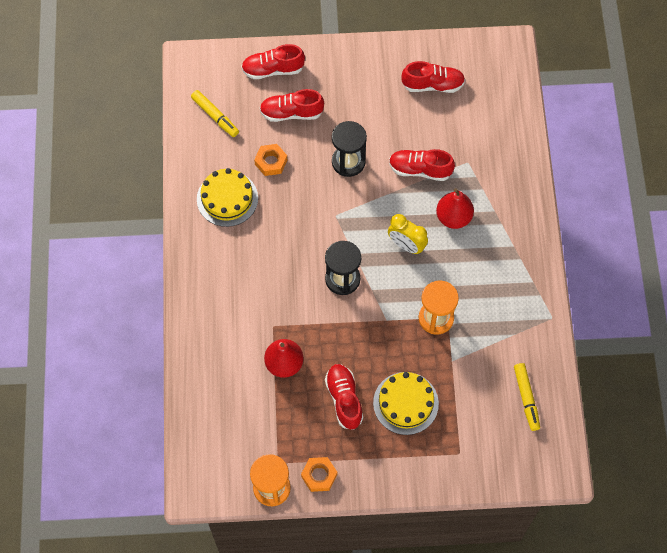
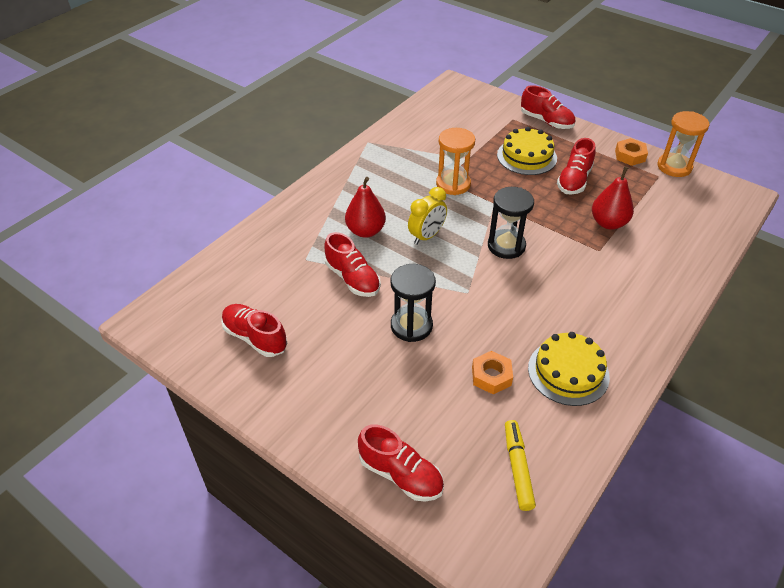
camera: 140 degrees left, 20 degrees down
(291, 113) = (424, 410): red shoe -> red shoe (546, 121)
(406, 245) = (426, 236): yellow clock -> yellow clock turned 60 degrees clockwise
(526, 398) = (437, 118): yellow marker -> none

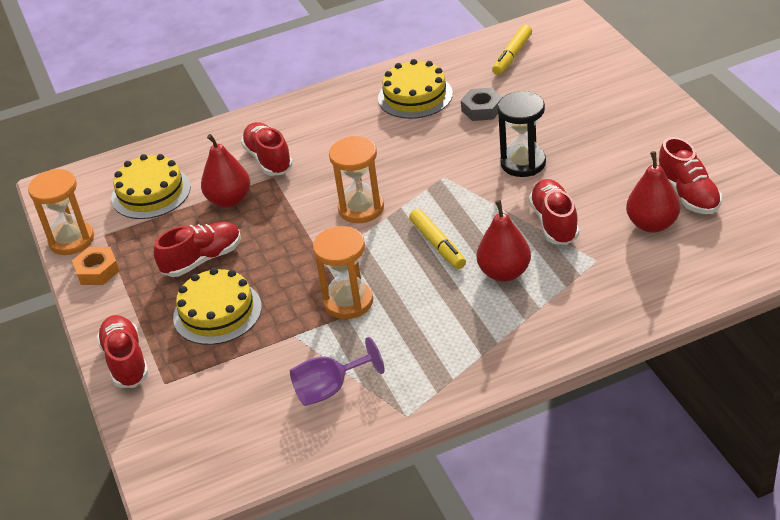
camera: 145 degrees left, 5 degrees down
(275, 300) = (652, 224): none -> red pear
(400, 474) = (604, 72): red shoe -> red shoe (268, 159)
(420, 141) = (330, 389): none -> purple goblet
(426, 236) = (437, 245): yellow clock -> yellow marker
(491, 376) = (482, 109): orange nut -> grey nut
(506, 246) = (361, 208): black hourglass -> orange hourglass
(671, 211) = (151, 193): none -> yellow cake

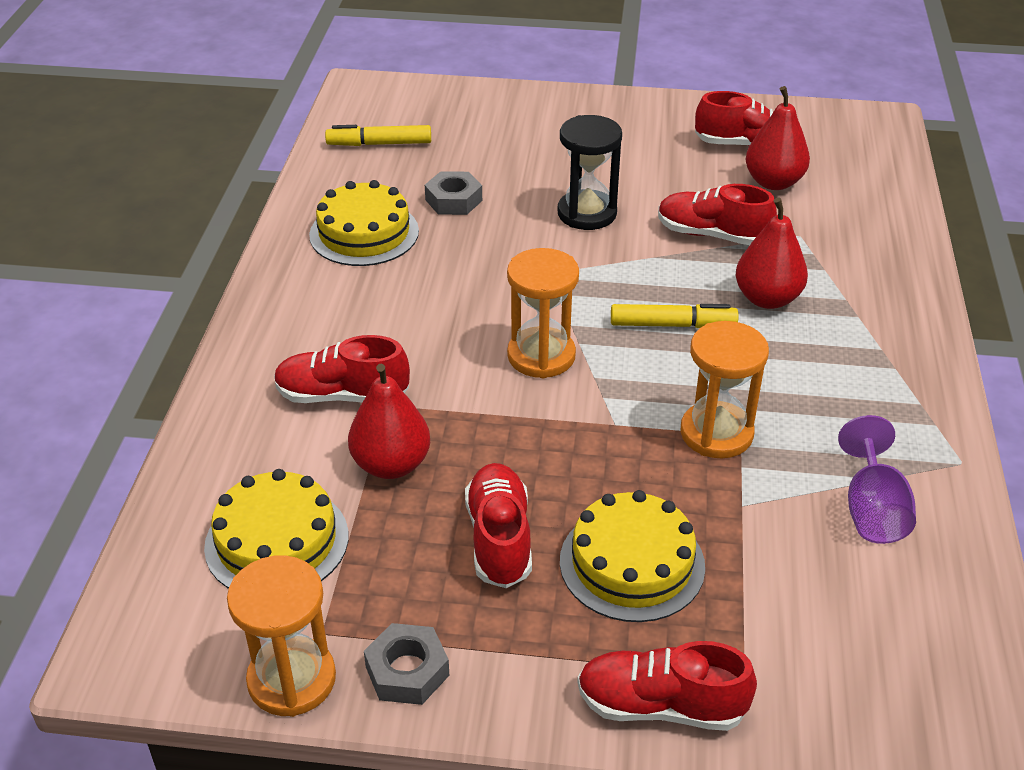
camera: 65 degrees left, 0 degrees up
(97, 271) = (407, 671): orange nut -> grey nut
(512, 55) = (379, 144): yellow marker -> yellow marker turned 120 degrees clockwise

